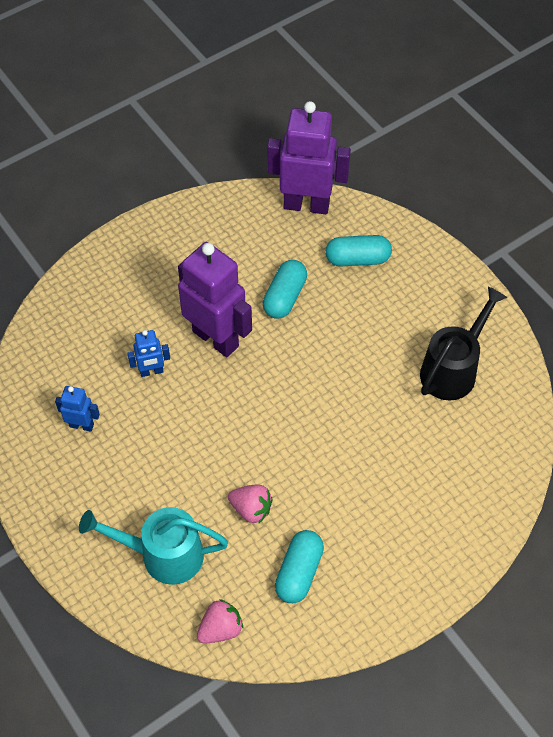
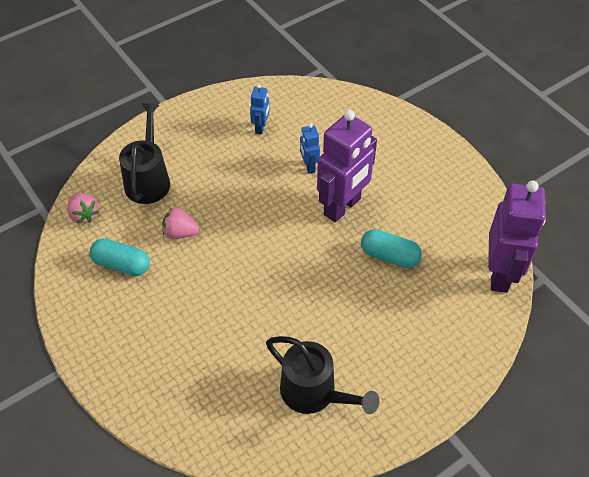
camera: 90 degrees right, 5 degrees down
(162, 555) = (148, 179): turquoise watering can -> black watering can
(251, 509) = (180, 233): pink strawberry -> pink strawberry turned 75 degrees clockwise
(357, 259) = (439, 315): turquoise capsule -> none

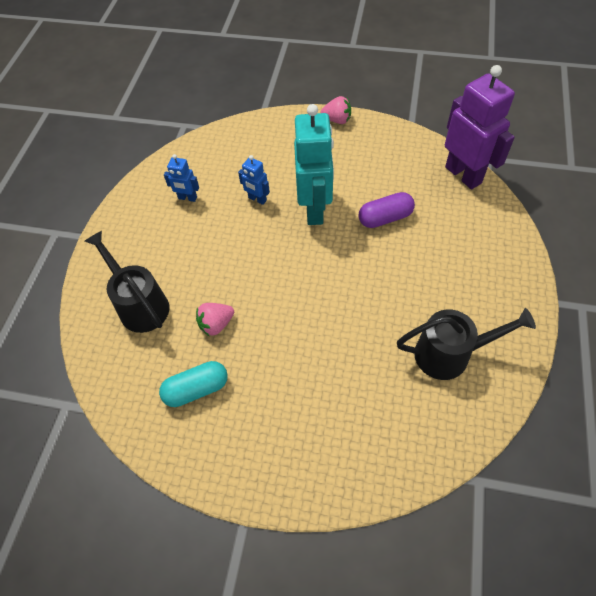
camera: 40 degrees left, 5 degrees up
(84, 215) = (115, 377): pink strawberry -> pink strawberry (337, 120)
(261, 128) = (187, 198): blue robot -> blue robot turned 135 degrees clockwise
(342, 207) = (315, 209): purple robot -> turquoise robot
(389, 256) = (385, 218): turquoise capsule -> purple capsule

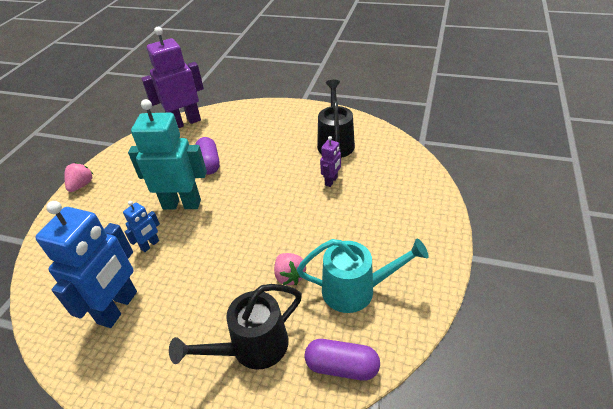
camera: 85 degrees left, 15 degrees down
(114, 378) = (341, 366): none -> purple capsule
(187, 198) = (118, 307): blue robot -> blue robot, size x2.13
(196, 389) = (356, 290): turquoise capsule -> turquoise watering can
(366, 354) = (331, 181): none -> purple robot

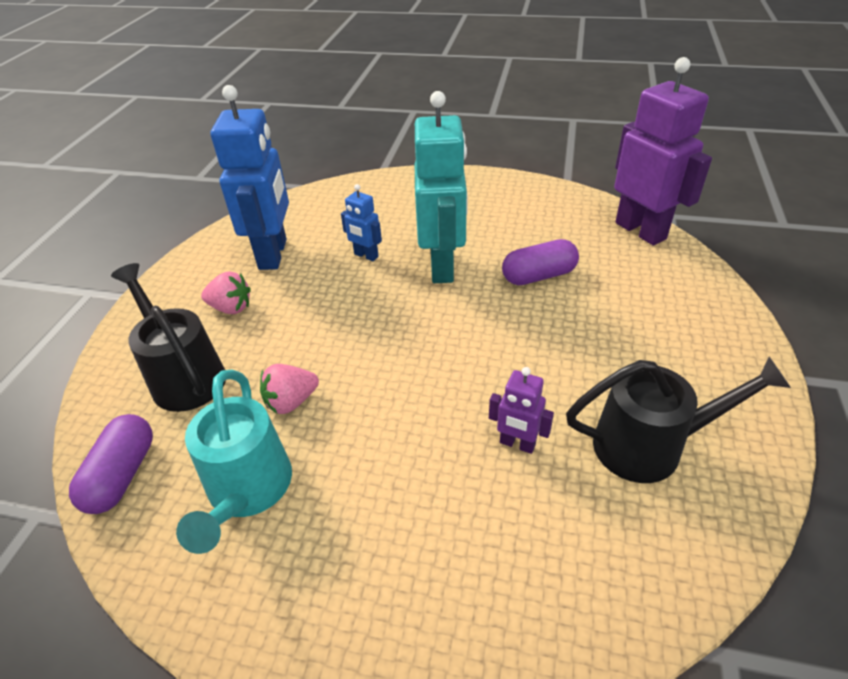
camera: 85 degrees right, 0 degrees up
(81, 185) = (473, 178): pink strawberry -> pink strawberry (231, 308)
(118, 307) = (273, 254): blue robot -> blue robot turned 105 degrees counterclockwise

